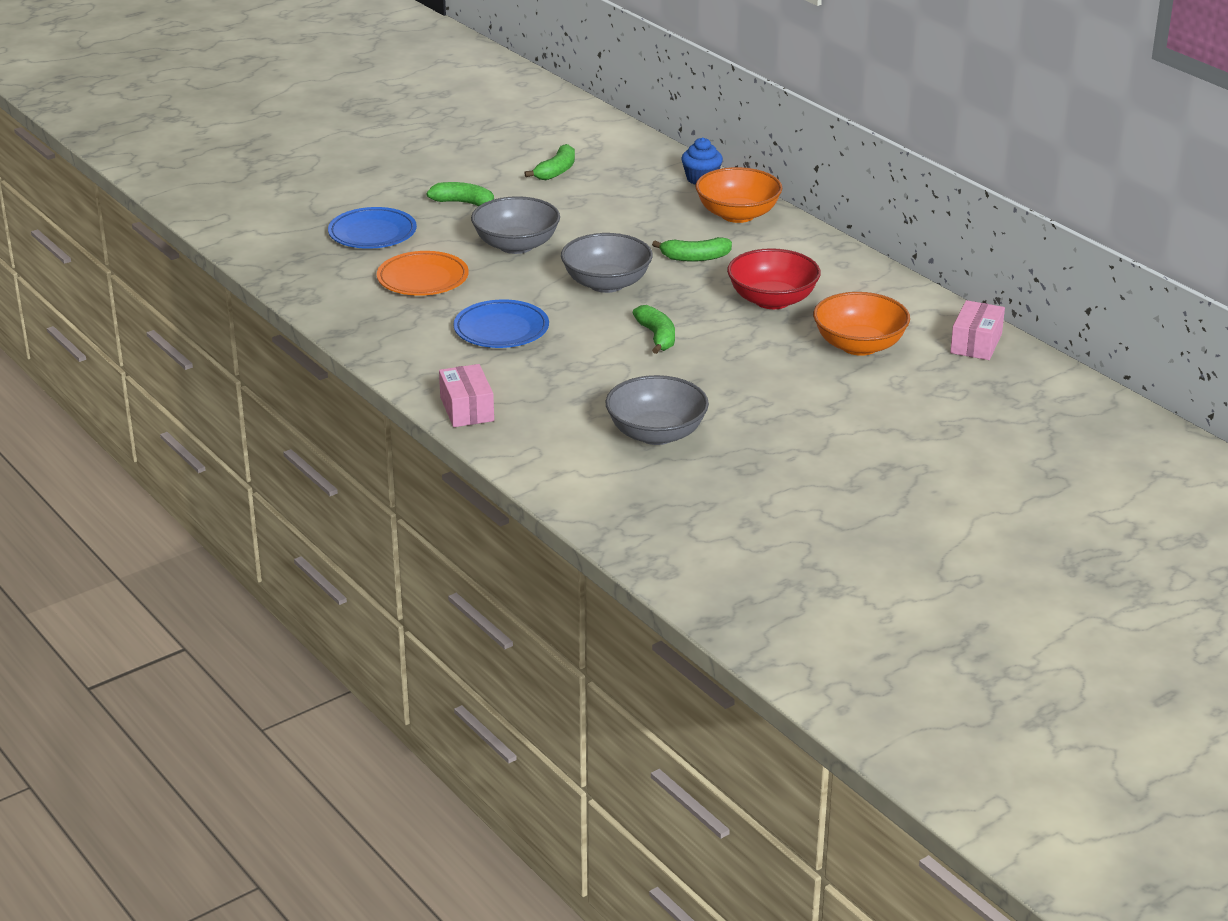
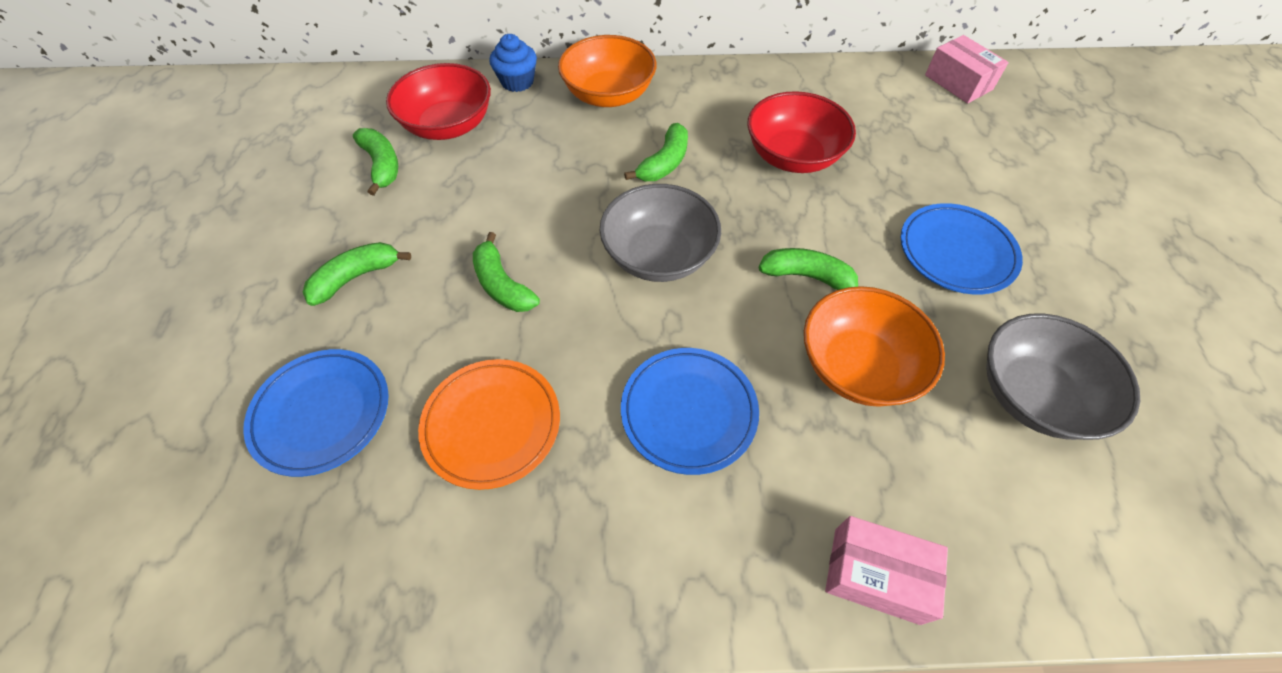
camera: 55 degrees left, 25 degrees up
(516, 245) = (502, 285): grey bowl -> green banana
(622, 175) = (448, 125): none -> red bowl
(756, 383) = (956, 252): none -> blue plate
(859, 345) = (920, 147): orange bowl -> orange bowl (858, 366)

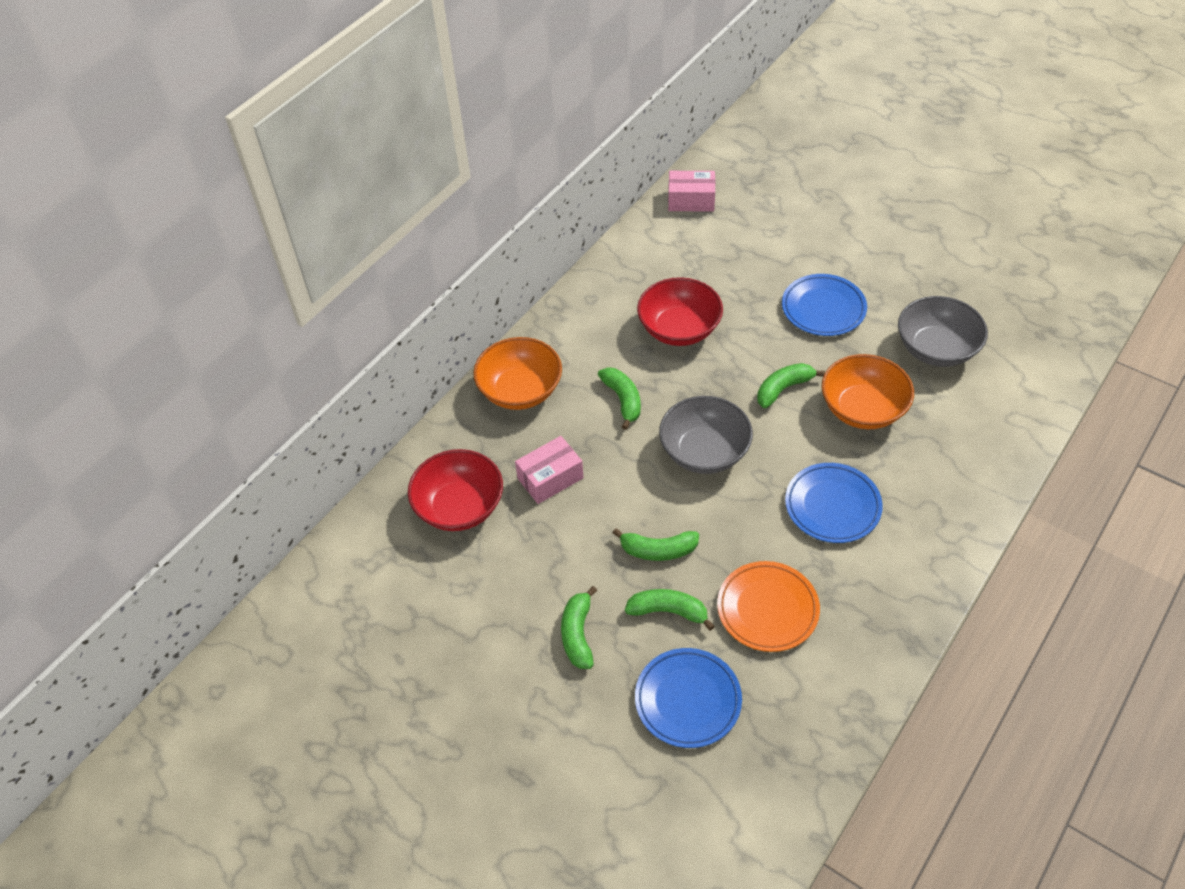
camera: 50 degrees left, 5 degrees down
(382, 165) = (467, 570): green banana -> green banana (668, 611)
(517, 82) = (448, 438): blue cupcake -> none
(876, 575) = (981, 485): pink box -> pink box (550, 478)

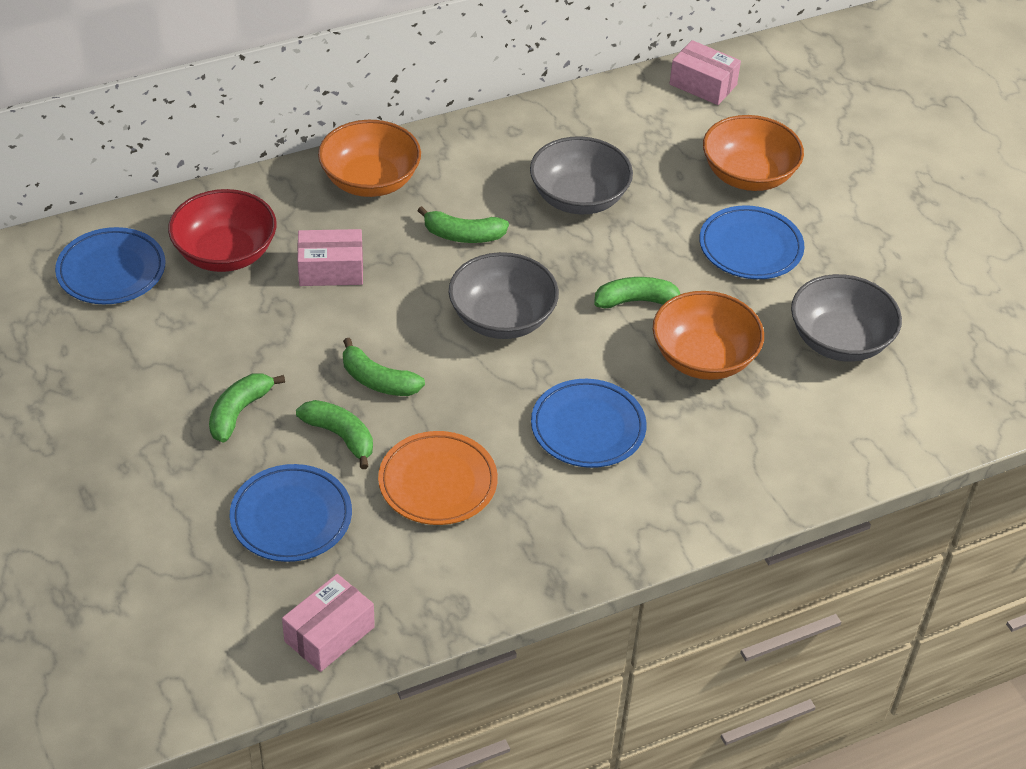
camera: 25 degrees right, 5 degrees down
(382, 569) = (111, 271): none -> blue plate
(623, 400) = (463, 235): green banana -> green banana turned 90 degrees clockwise
(679, 329) = (579, 198): red bowl -> grey bowl
(777, 255) = (748, 175): none -> orange bowl
(793, 780) = (329, 634): none -> pink box

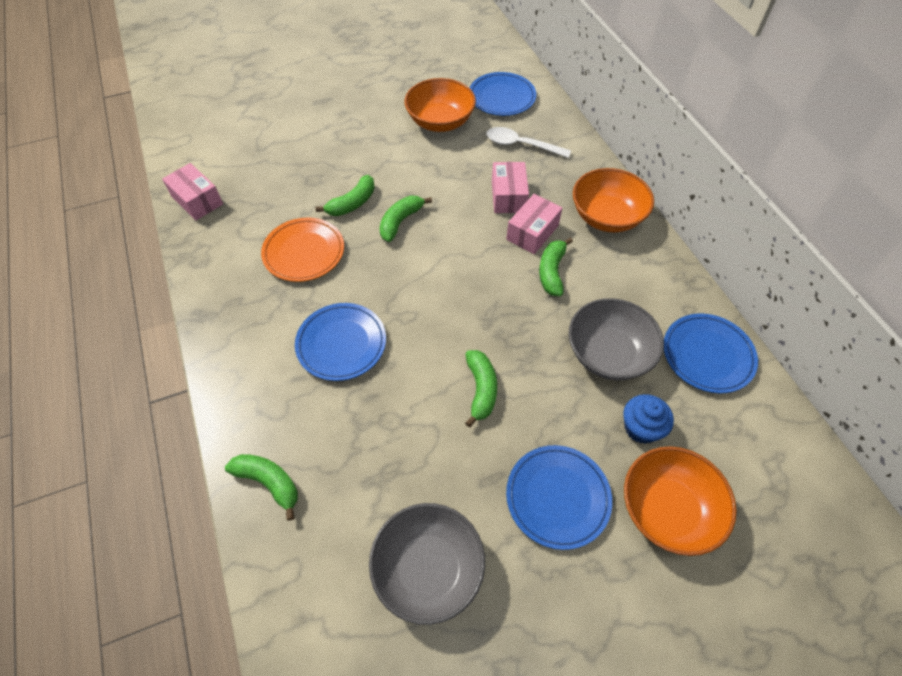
camera: 95 degrees right, 10 degrees up
(225, 253) = (521, 145): red bowl -> white spoon
(239, 412) = (379, 156): green banana -> green banana (269, 482)
(291, 517) = (289, 182): blue plate -> blue plate (707, 355)
(502, 318) = (460, 294): grey bowl -> none
(665, 183) = (641, 428): none -> blue cupcake
(703, 84) = (807, 480): pink box -> pink box (532, 232)
(703, 358) = (411, 437): orange bowl -> orange bowl (440, 122)

